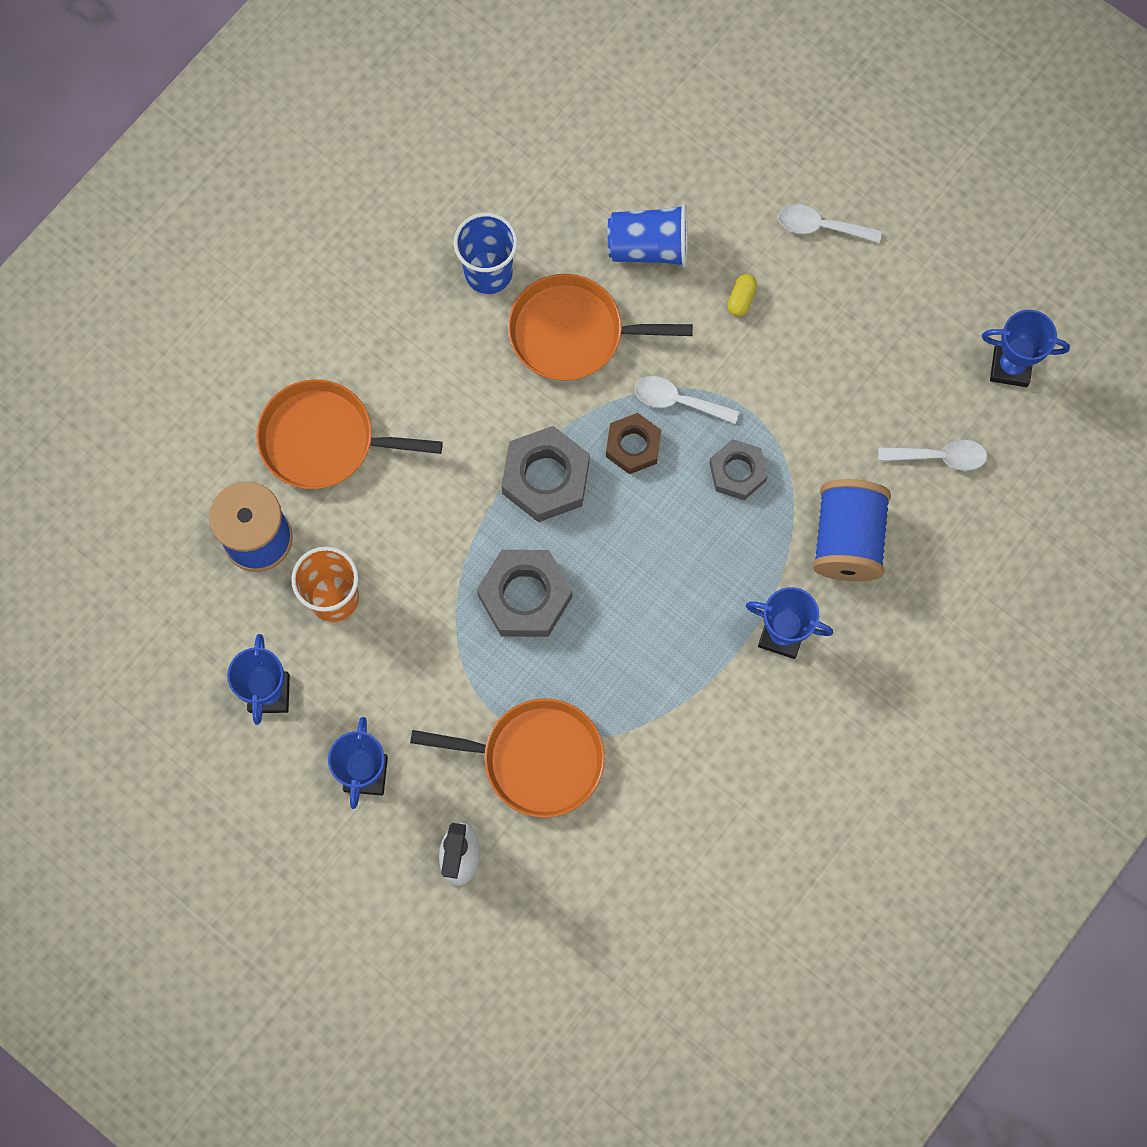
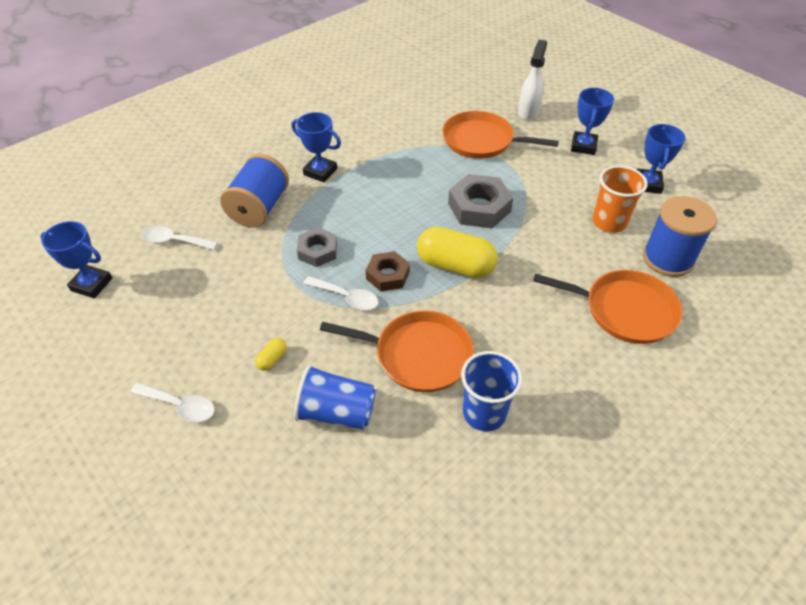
camera: 170 degrees left, 25 degrees down
(546, 478) = (455, 265): grey nut -> yellow capsule

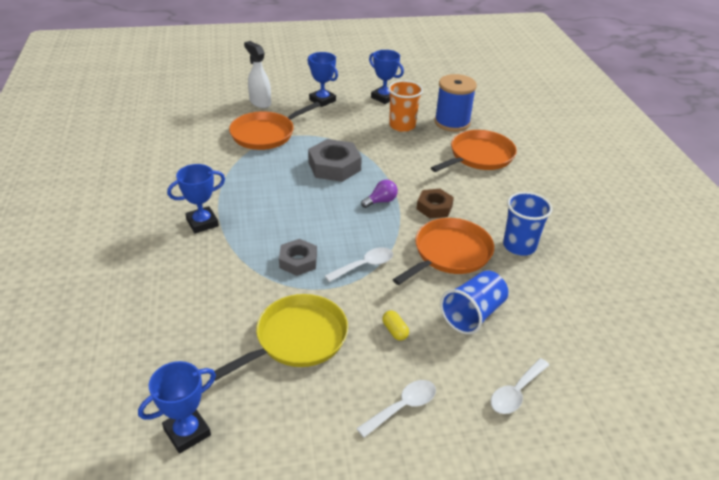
camera: 60 degrees left, 10 degrees down
(175, 241) = (190, 347): white spoon -> white spoon (516, 392)
(221, 297) = (297, 338): none -> yellow pan
(259, 208) = (207, 275): blue spool -> none
(388, 275) = (360, 236): brown nut -> brown nut (434, 207)
(455, 265) = (381, 201): yellow capsule -> purple light bulb

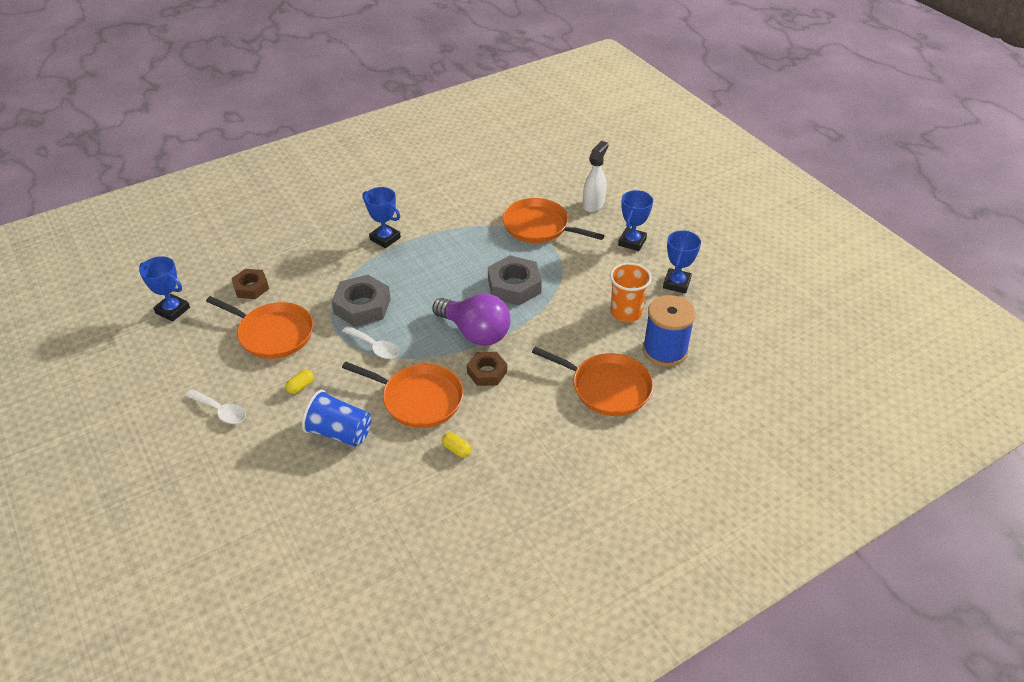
camera: 70 degrees right, 5 degrees up
(201, 344) = (251, 287): none -> brown nut
(297, 338) = (273, 334): yellow pan -> orange pan
(298, 261) = (362, 306): grey nut -> grey nut, size x1.56
(381, 201) = (475, 332): purple light bulb -> purple light bulb, size x2.19
(516, 392) = (255, 478): white spoon -> none
(519, 246) = (456, 449): blue cup -> yellow capsule

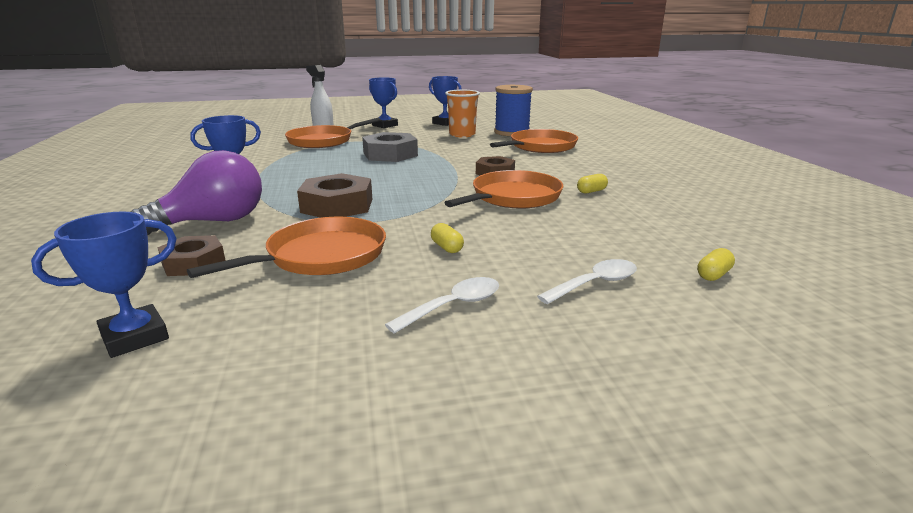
camera: 70 degrees left, 20 degrees down
(290, 535) = (713, 275): none -> yellow capsule
(339, 432) = (544, 234): blue cup -> none
(362, 306) = (337, 205): grey nut -> brown nut
(375, 347) = (414, 206): white spoon -> white spoon (595, 284)
(475, 332) = (437, 171): purple light bulb -> purple light bulb (213, 222)

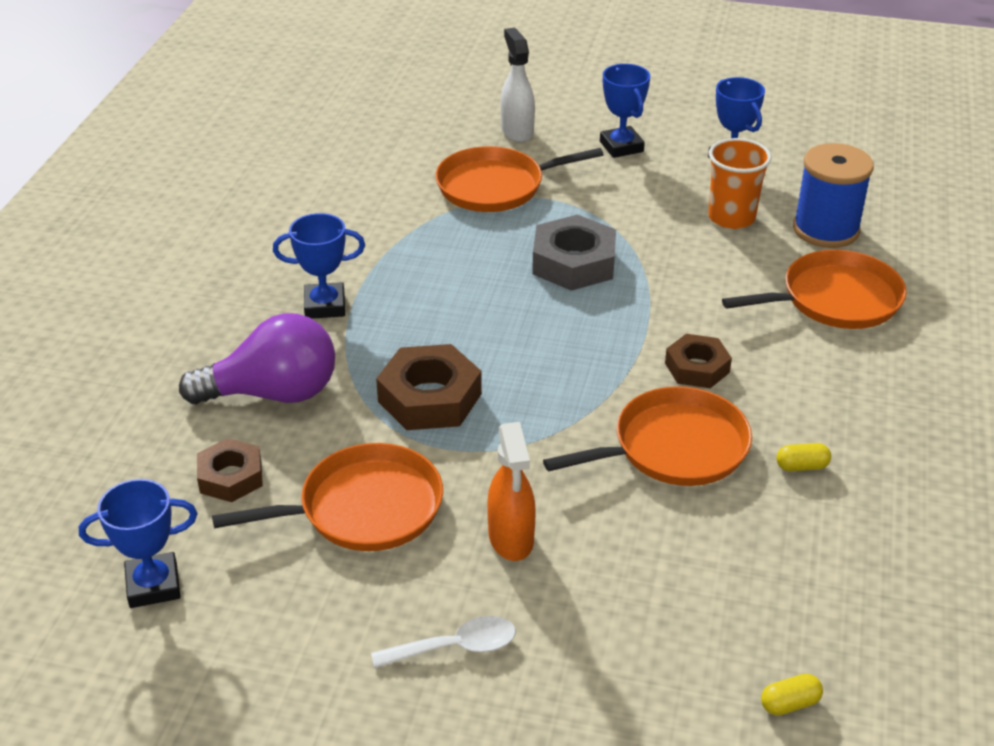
camera: 25 degrees right, 15 degrees up
(447, 247) = (511, 539): yellow capsule -> orange spray bottle
(595, 284) = (632, 667): white spoon -> none

